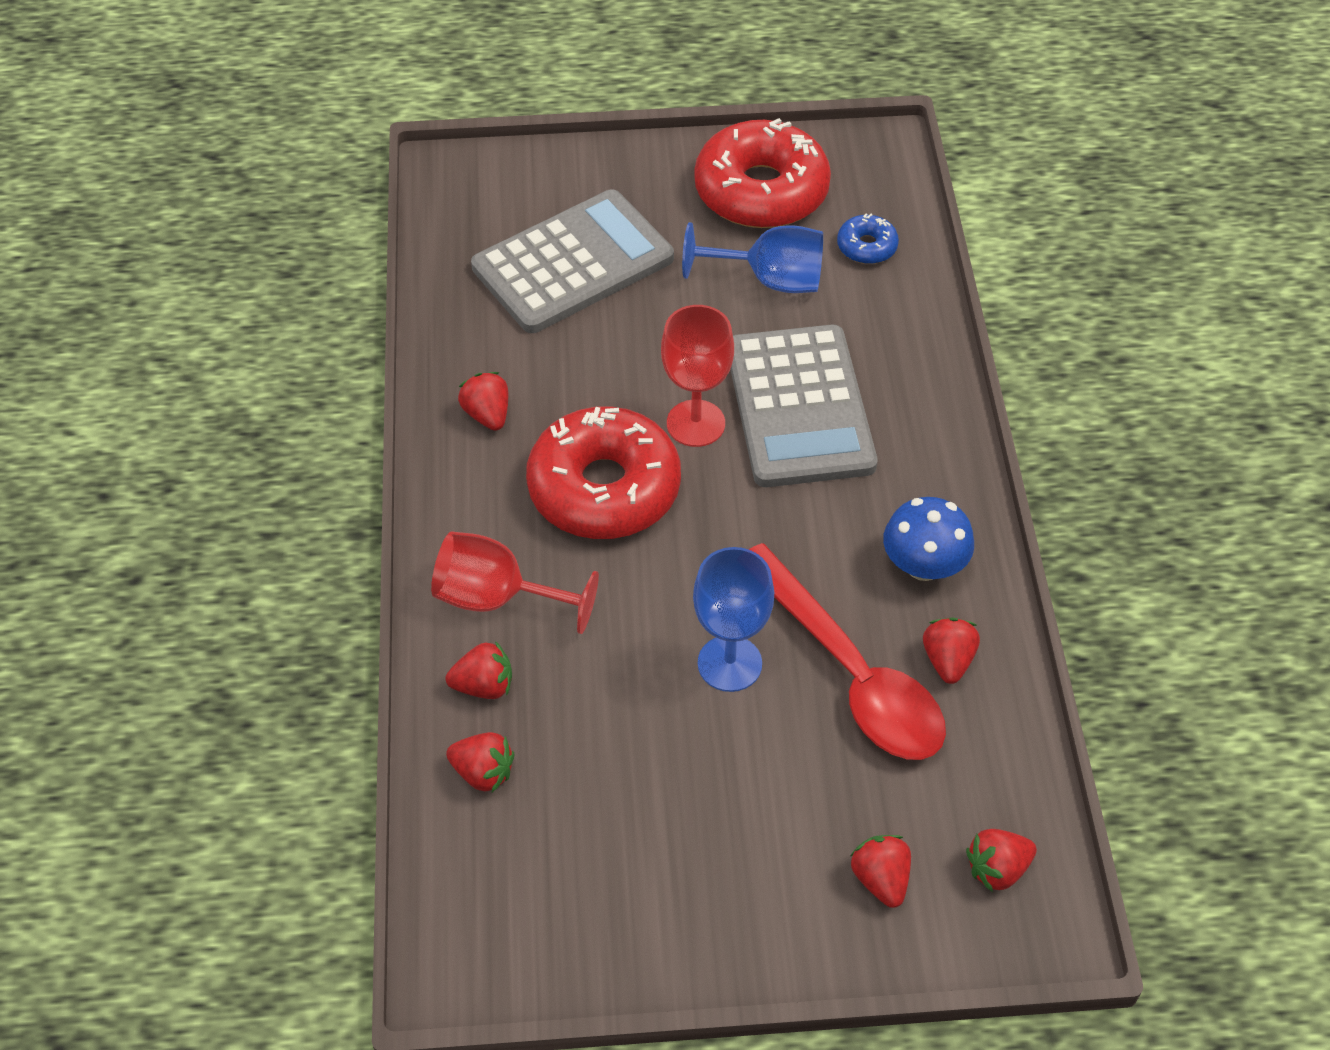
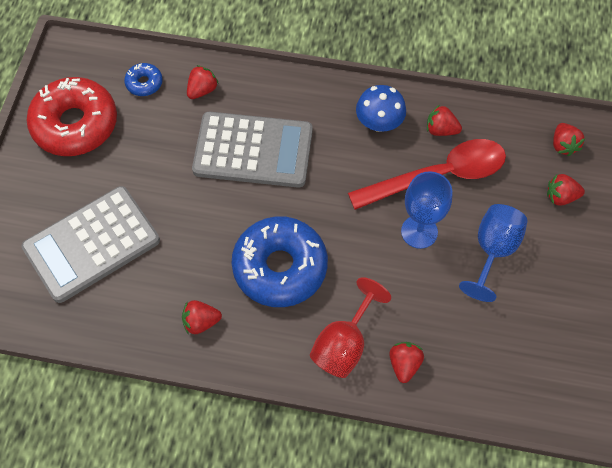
camera: 75 degrees left, 10 degrees up
(483, 772) = (462, 376): red strawberry -> red strawberry (202, 90)
(573, 263) = (92, 244): grey calculator -> grey calculator turned 105 degrees counterclockwise
(604, 488) = (280, 267): red donut -> blue donut
(695, 423) = (247, 206): red goblet -> none
(770, 279) = (150, 139): blue goblet -> blue goblet (492, 251)

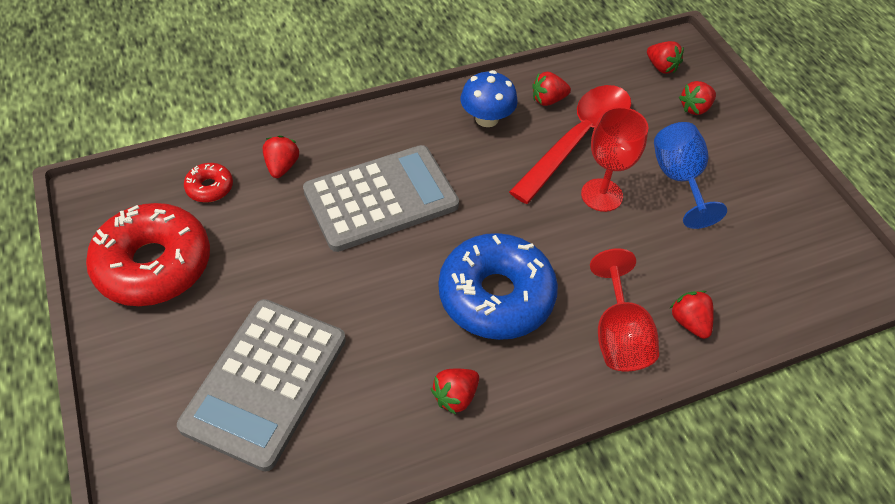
camera: 35 degrees left, 10 degrees down
(144, 83) = (210, 187): blue donut -> red donut
(419, 232) = (601, 195): blue goblet -> red goblet

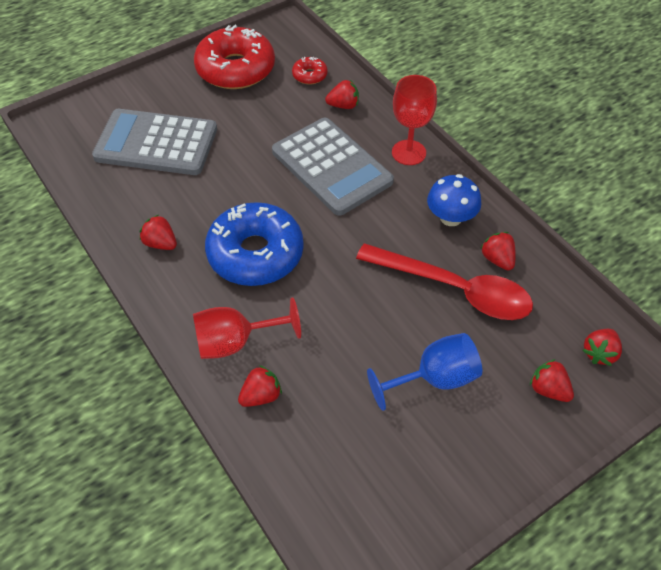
camera: 80 degrees right, 0 degrees up
(601, 195) = (389, 315): red goblet -> red goblet (408, 152)

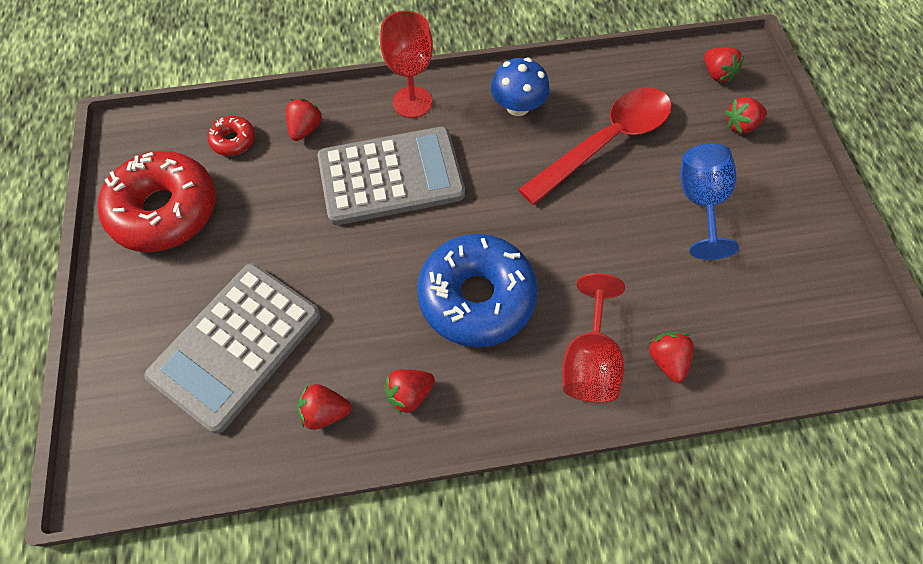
camera: 65 degrees left, 10 degrees up
(497, 259) = (586, 95): red strawberry -> red strawberry (325, 412)

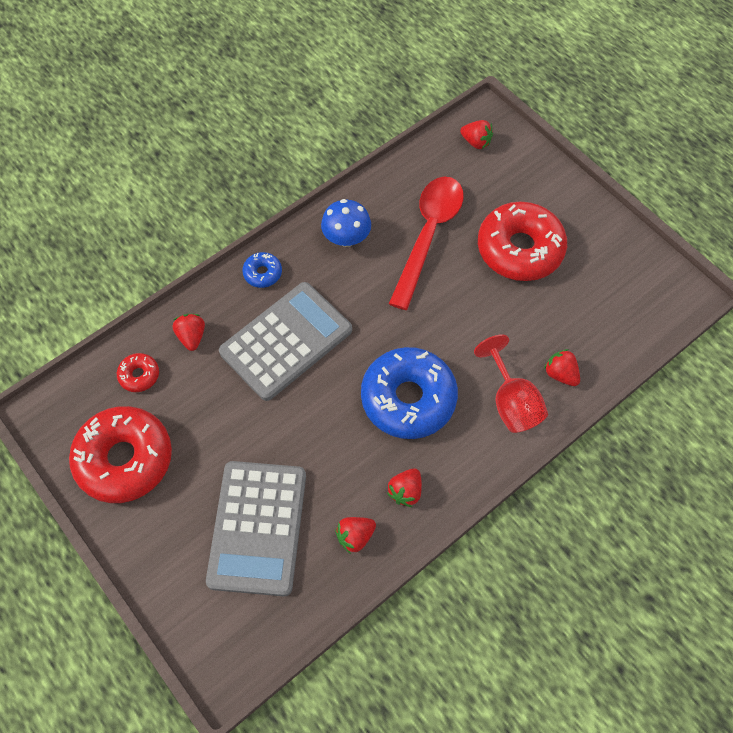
camera: 30 degrees left, 0 degrees up
(412, 102) = (262, 273): red goblet -> blue donut
(700, 202) = (519, 249): blue goblet -> red donut
(740, 125) = (514, 176): red strawberry -> none

